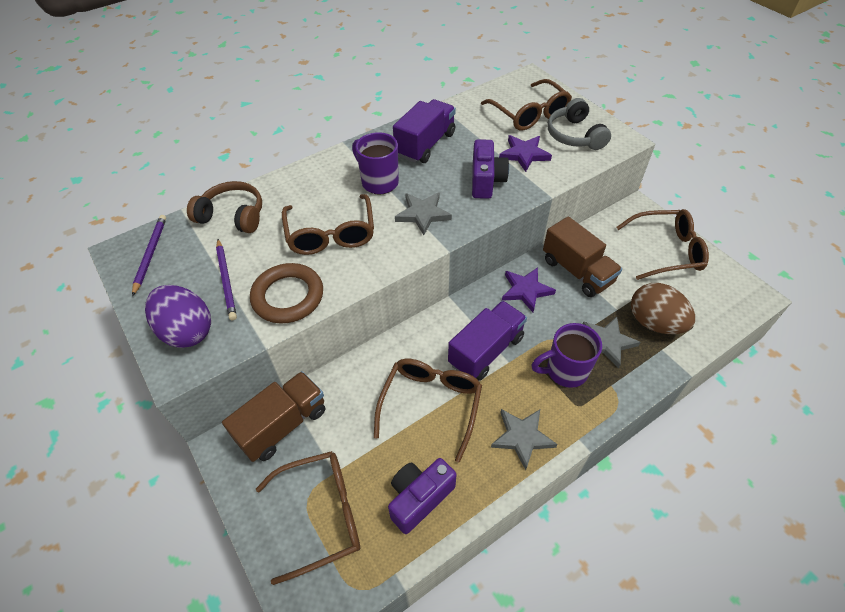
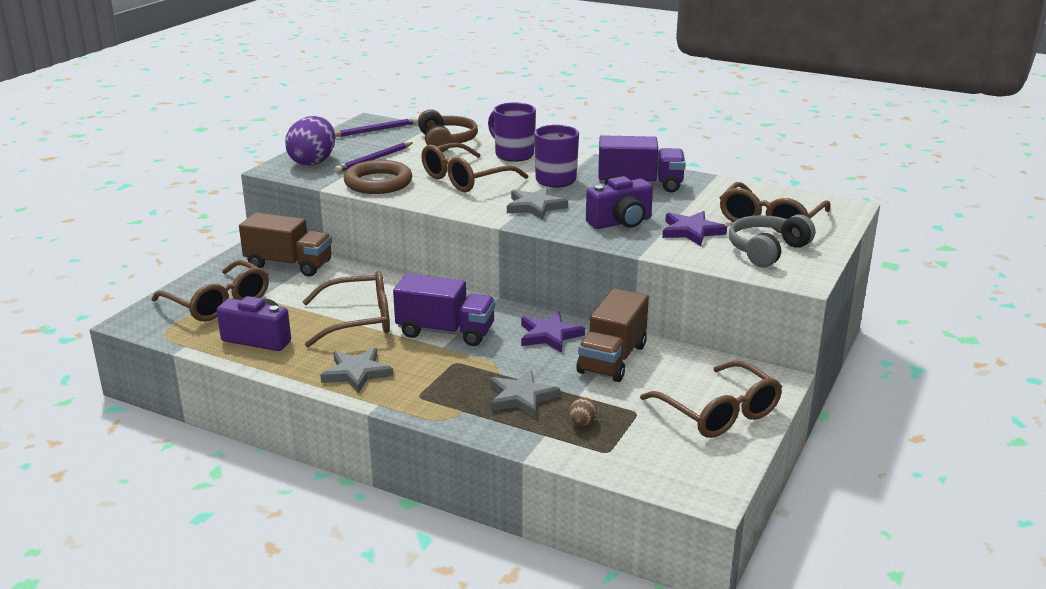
camera: 60 degrees right, 25 degrees down
(565, 371) = (458, 379): purple mug -> purple mug (513, 155)
(654, 323) = (582, 423): brown egg -> brown egg, size x0.43

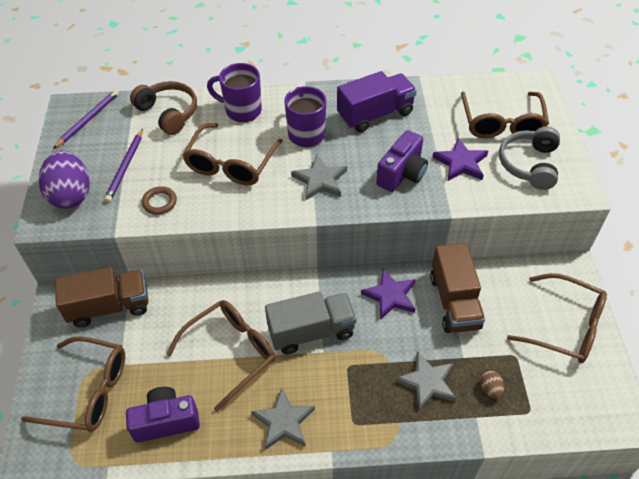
camera: 30 degrees left, 25 degrees up
(378, 183) = (159, 202): brown ring -> brown ring, size x0.52
(445, 332) = (311, 331): purple truck -> grey truck

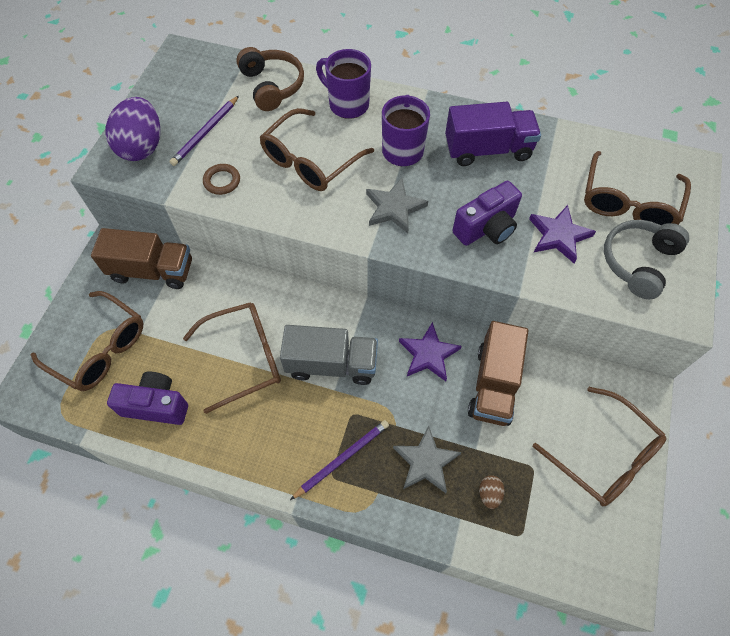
camera: 20 degrees right, 10 degrees up
(88, 120) = (192, 71): purple pencil -> purple pencil (342, 459)
(283, 421) = (264, 448): grey star -> none

